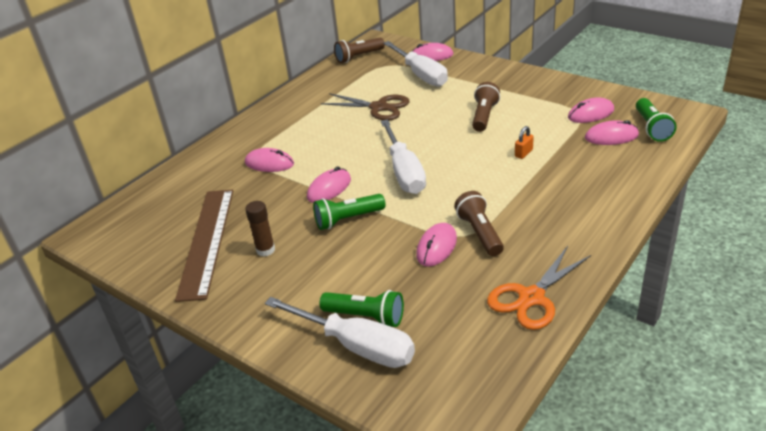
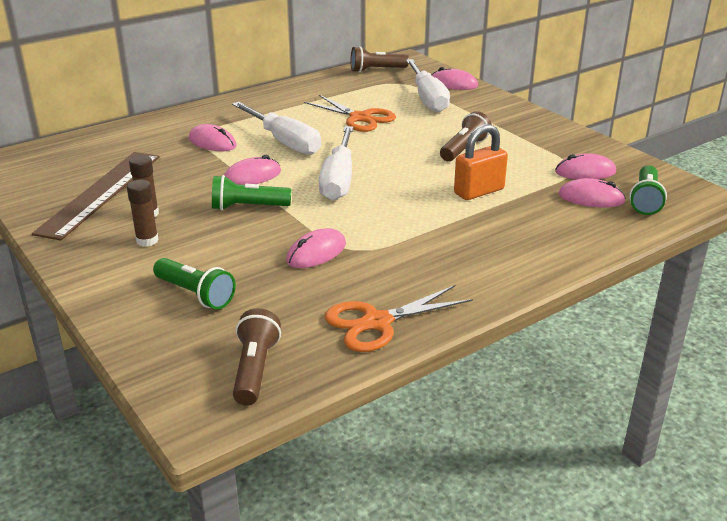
camera: 15 degrees right, 5 degrees down
(285, 277) = (147, 240): none -> brown glue stick
(356, 346) = (166, 316): white screwdriver -> white screwdriver (284, 142)
(379, 107) = (360, 118): brown scissors -> orange scissors
(480, 233) = (371, 251): brown flashlight -> brown flashlight (255, 369)
(523, 153) = (479, 191): orange padlock -> orange padlock, size x1.99

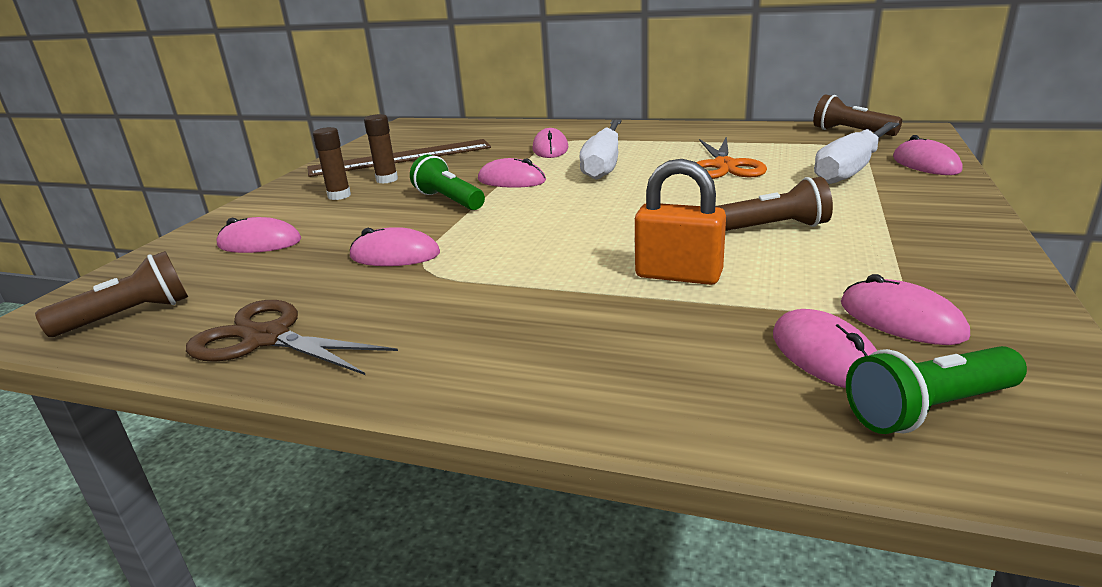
camera: 55 degrees right, 5 degrees down
(195, 294) = (259, 243): green flashlight -> pink mouse
(339, 180) = (568, 207): white screwdriver -> none
(377, 323) = (266, 338): orange scissors -> brown scissors

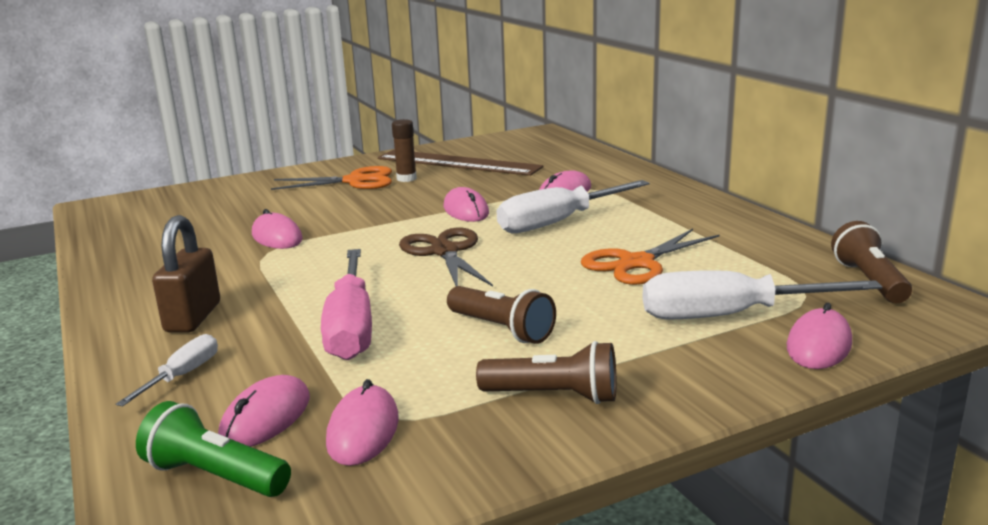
camera: 45 degrees right, 5 degrees down
(129, 316) = (125, 218): brown flashlight -> brown flashlight (554, 396)
(259, 243) = (251, 199): pink mouse -> none
(266, 338) = (129, 258): brown scissors -> brown scissors (444, 251)
(339, 196) = (355, 181): brown glue stick -> orange scissors
(449, 200) = (394, 210): green flashlight -> none
(520, 339) = (193, 317): none -> brown padlock
(664, 376) = (183, 375): none -> white screwdriver
(678, 275) = (351, 327): orange padlock -> pink screwdriver

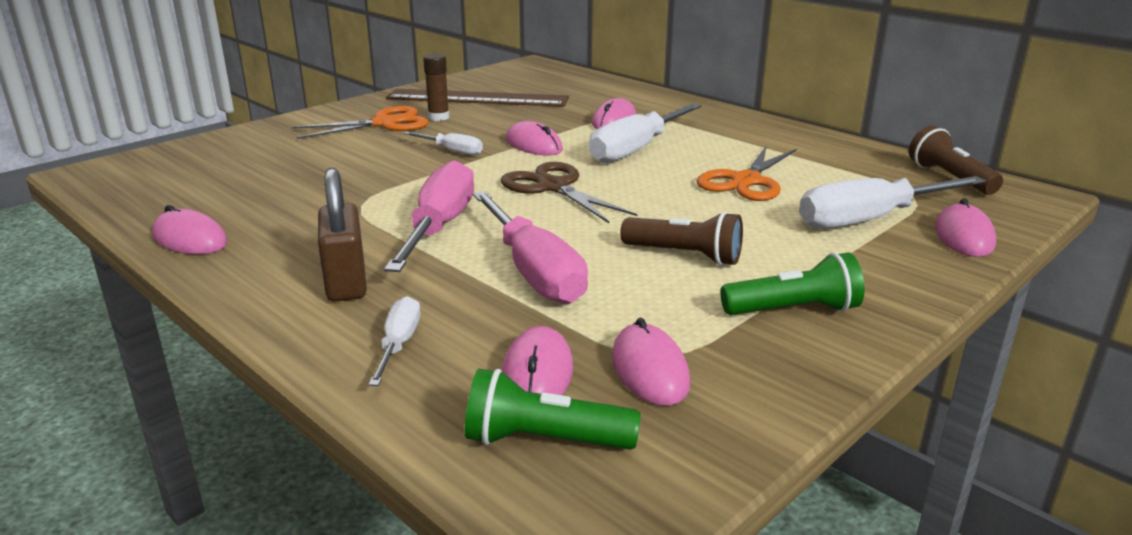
camera: 20 degrees left, 5 degrees up
(277, 237) = (355, 188): pink mouse -> pink mouse (190, 239)
(311, 278) = (439, 227): none -> pink screwdriver
(388, 210) = (452, 151): none -> white screwdriver
(554, 396) = (794, 310): brown flashlight -> green flashlight

